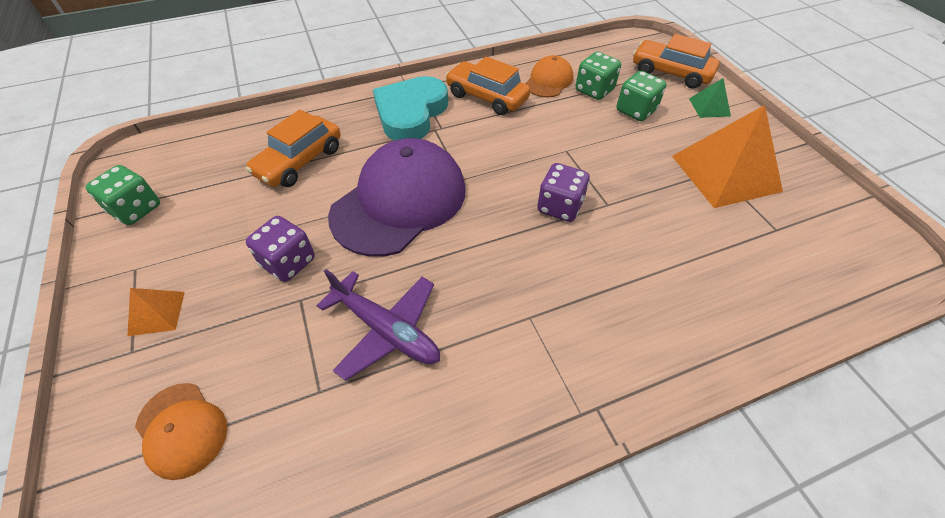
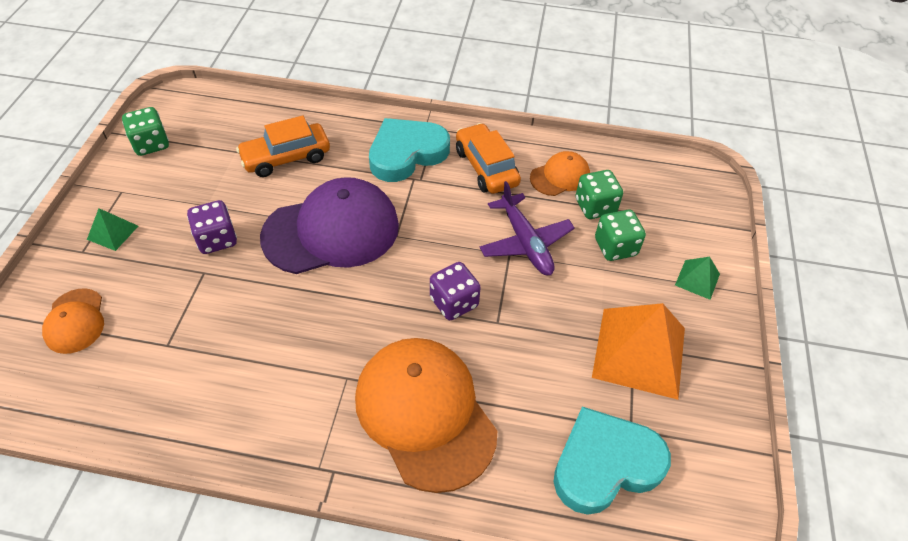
camera: 30 degrees right, 0 degrees up
(156, 313) = (112, 232): orange pyramid -> green pyramid
(386, 330) = (241, 328): purple plane -> purple plane (525, 242)
(624, 307) = (425, 413): none -> orange cap
(670, 73) = (695, 224): orange car -> none
(788, 265) = (605, 464): none -> turquoise heart

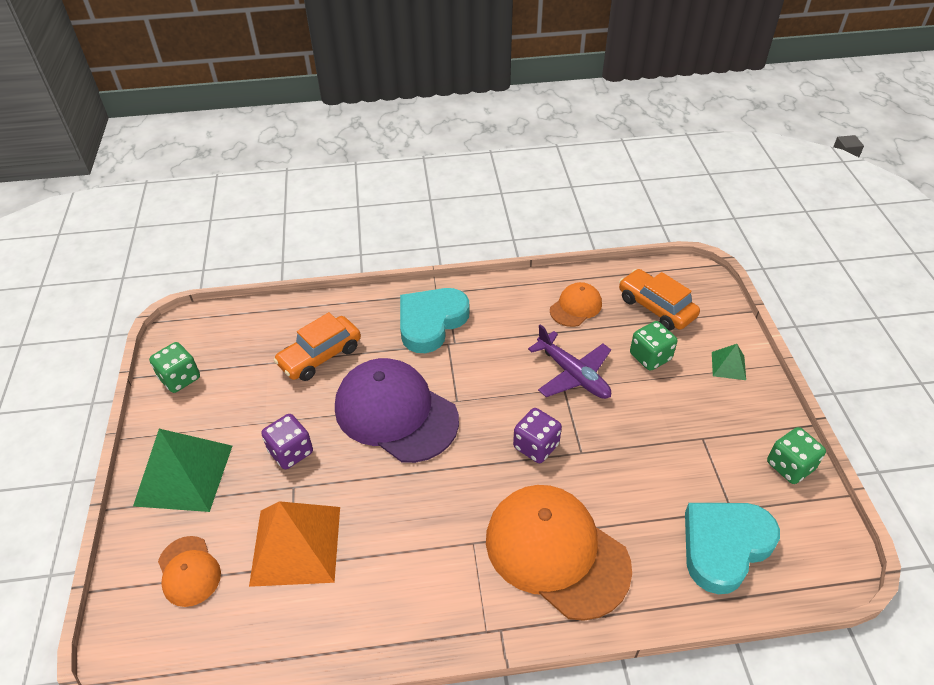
camera: 15 degrees left, 5 degrees down
(112, 232) = (184, 475): green pyramid -> green pyramid, size x2.15
(331, 231) = (396, 413): purple cap -> purple cap turned 105 degrees counterclockwise
(486, 167) = (508, 316): orange car -> orange car (656, 307)
(595, 207) = (617, 326): green dice -> green dice (790, 466)
(639, 352) = (709, 442): orange pyramid -> orange pyramid (296, 545)

